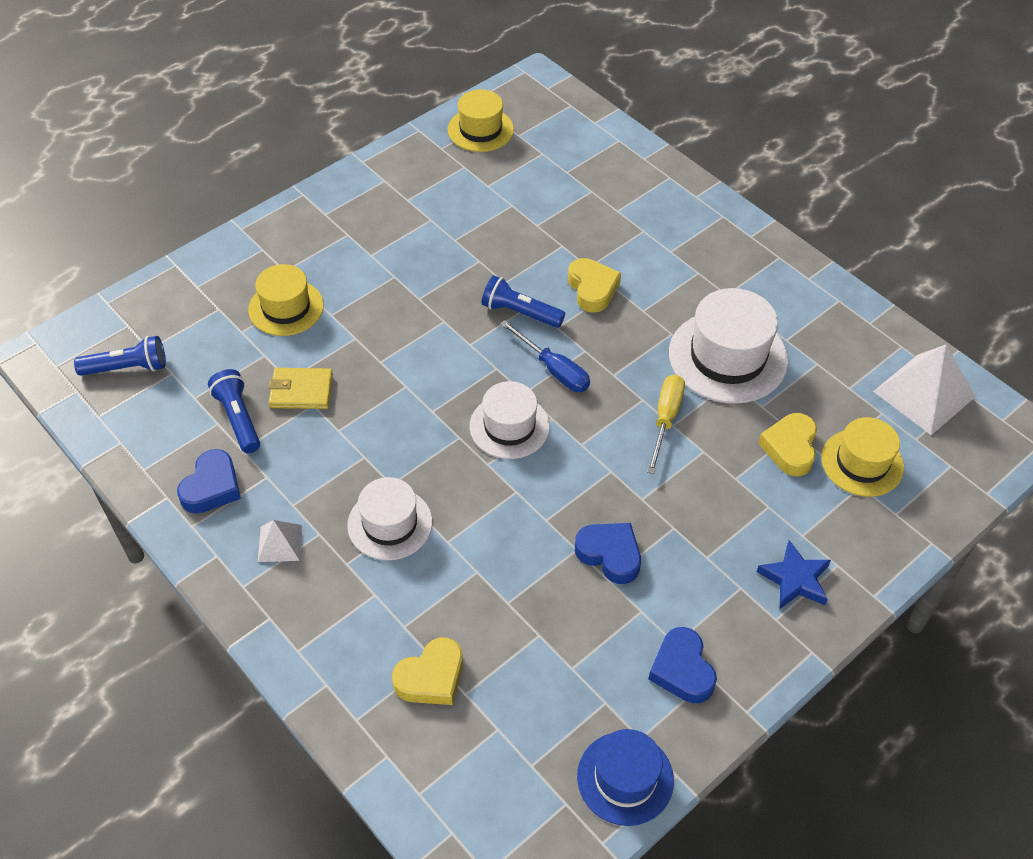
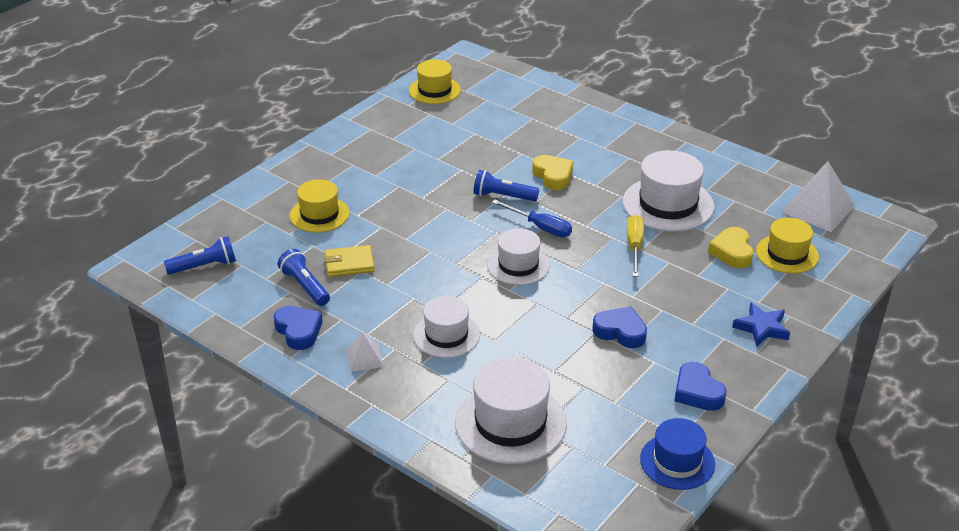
camera: 10 degrees left, 15 degrees down
(212, 487) = (298, 331): blue heart -> blue heart turned 45 degrees counterclockwise
(431, 677) = (510, 423): yellow heart -> white hat

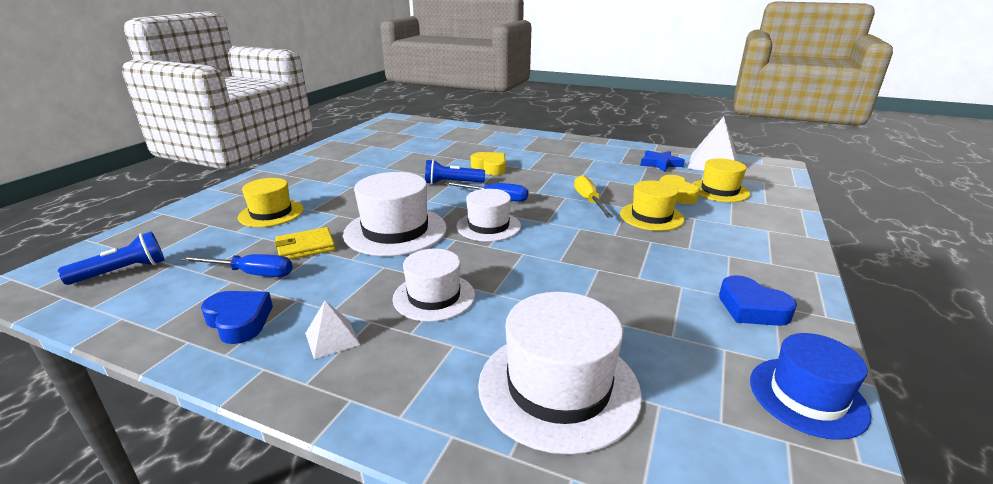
camera: 15 degrees left, 10 degrees down
(305, 286) = (251, 274): blue flashlight -> blue screwdriver
(434, 90) = (372, 134): yellow hat -> yellow hat (651, 216)
(620, 332) = (624, 265): blue heart -> none
(668, 204) = (596, 173): white hat -> white hat (395, 231)
(762, 328) = (754, 242): blue star -> blue star (660, 164)

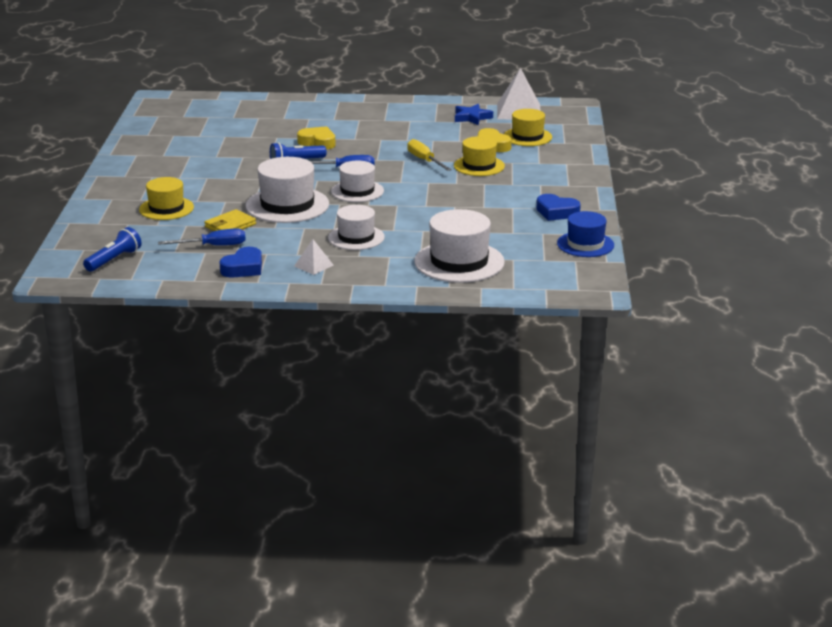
camera: 20 degrees left, 0 degrees up
(239, 321) = (243, 268): blue heart -> blue heart turned 105 degrees clockwise

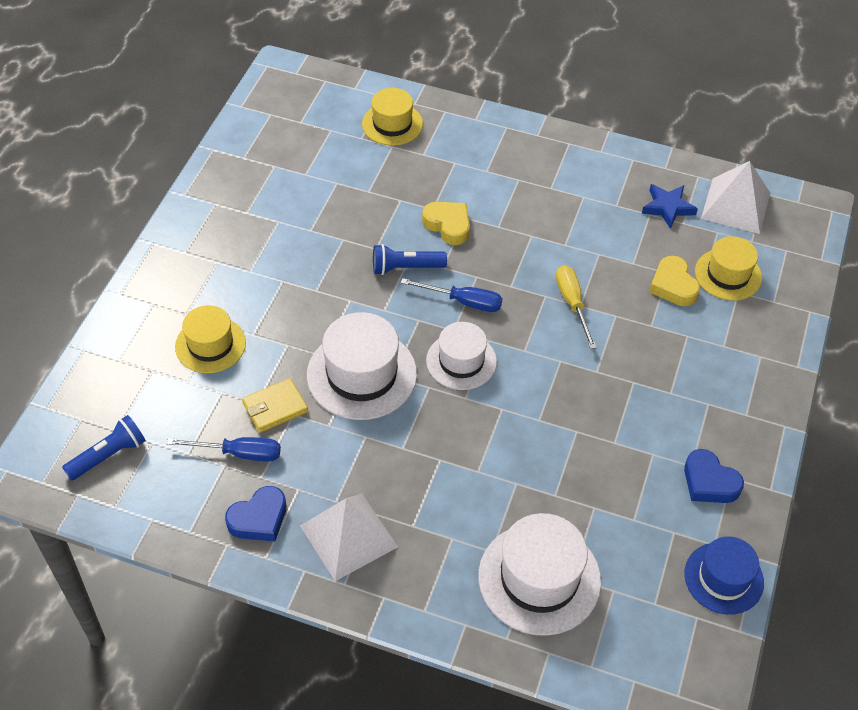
camera: 15 degrees right, 25 degrees up
(313, 265) = (348, 536): white pyramid -> white pyramid, size x1.91
(356, 237) = (424, 479): white hat -> none
(479, 166) = (640, 335): yellow hat -> yellow hat (392, 124)

